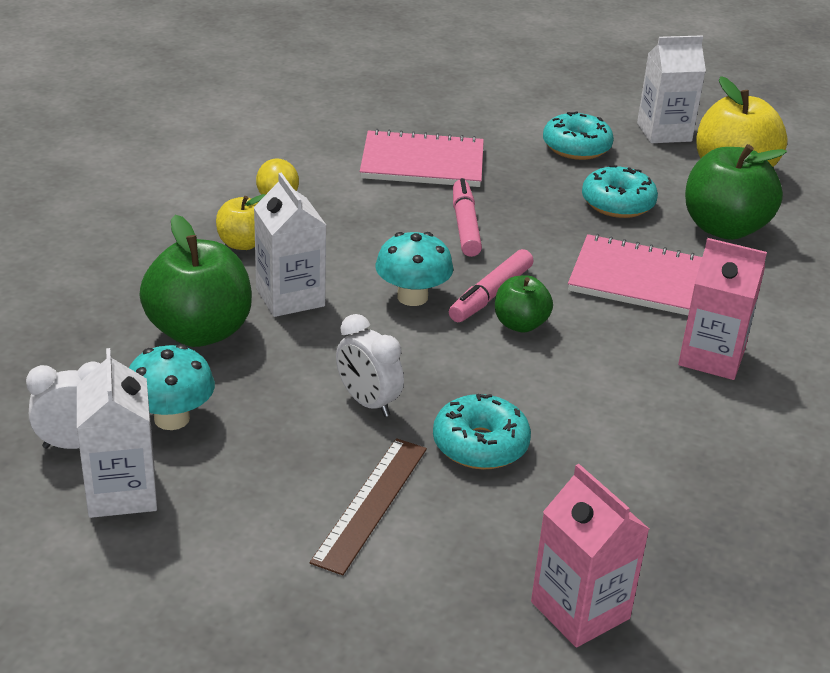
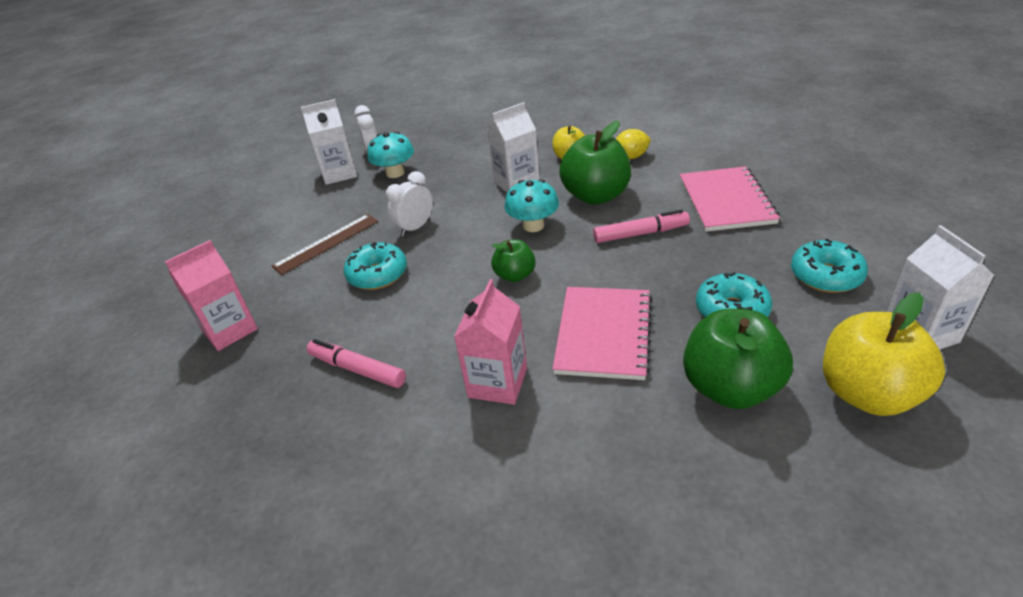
camera: 90 degrees right, 5 degrees up
(199, 332) = (472, 164): green apple -> green apple (596, 196)
(371, 503) = (326, 243): brown ruler -> brown ruler turned 60 degrees counterclockwise
(491, 295) = (549, 258): pink marker -> pink marker (357, 369)

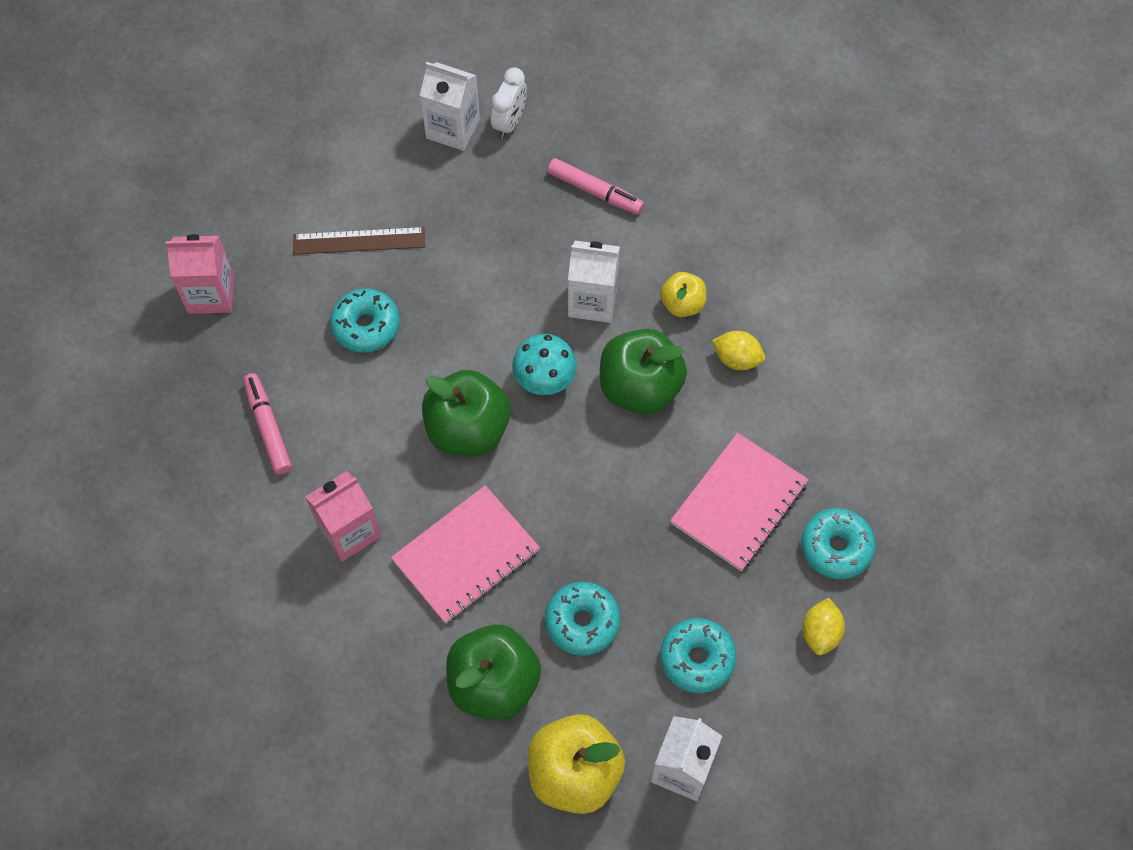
camera: 35 degrees right, 25 degrees up
(395, 173) = (502, 177): turquoise mushroom -> none
(415, 228) = (447, 287): white clock -> none
(515, 275) = (468, 429): green apple -> green apple, size x1.82
(640, 233) = (618, 474): pink marker -> pink marker (595, 191)
(804, 184) = (836, 547): none -> turquoise donut
(863, 217) = (820, 633): none -> yellow lemon

